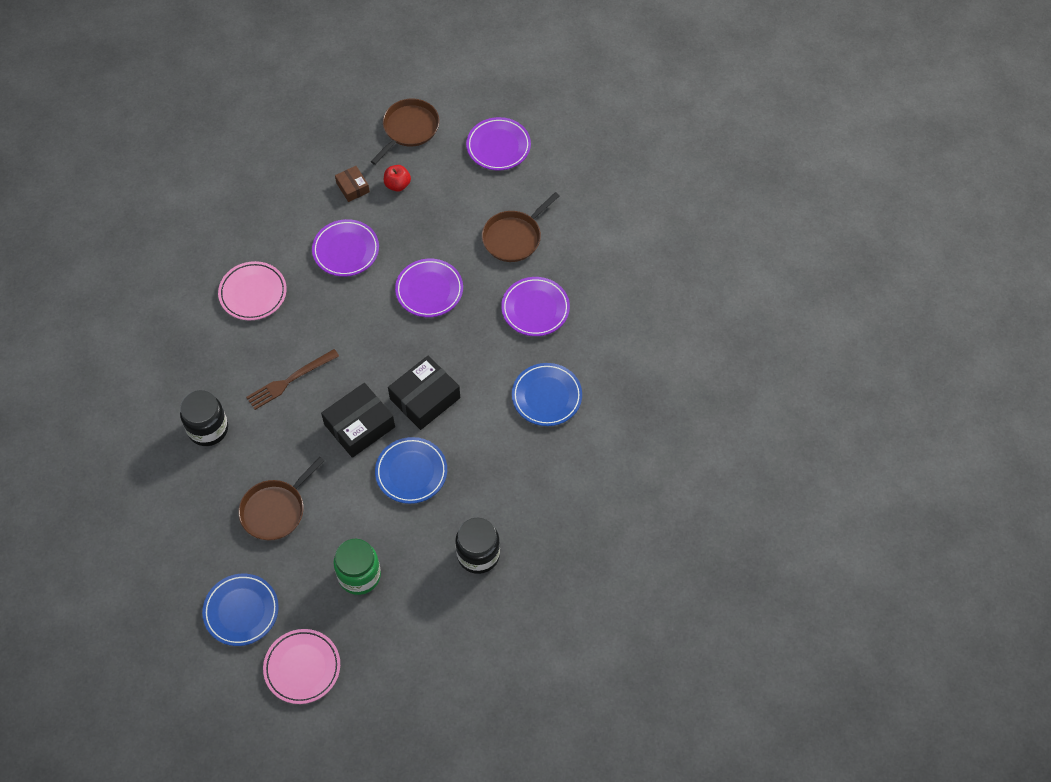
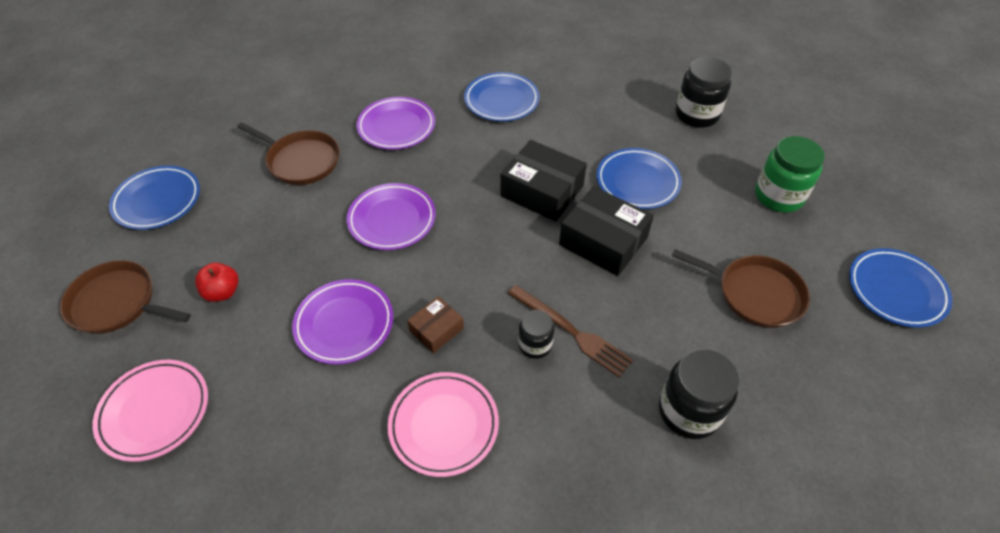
camera: 105 degrees left, 10 degrees down
(288, 356) = (535, 345): none -> black jar
(302, 668) = (908, 217): pink plate -> pink plate (155, 412)
(352, 187) = (228, 346): brown box -> brown box (436, 329)
(498, 146) = (157, 201): purple plate -> blue plate

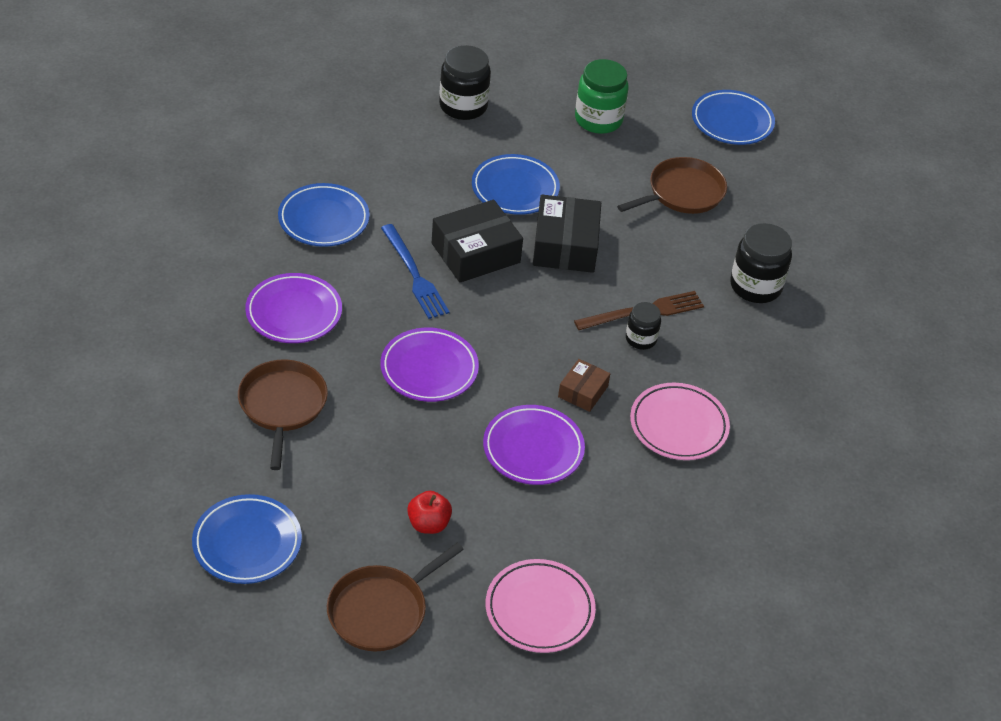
camera: 65 degrees left, 5 degrees down
(301, 161) = (282, 406): brown pan -> brown pan turned 60 degrees counterclockwise
(436, 329) = (583, 391): brown box -> brown box turned 45 degrees clockwise
(487, 168) = (414, 275): none -> blue fork
(603, 241) = (565, 245): black box -> black box turned 60 degrees counterclockwise

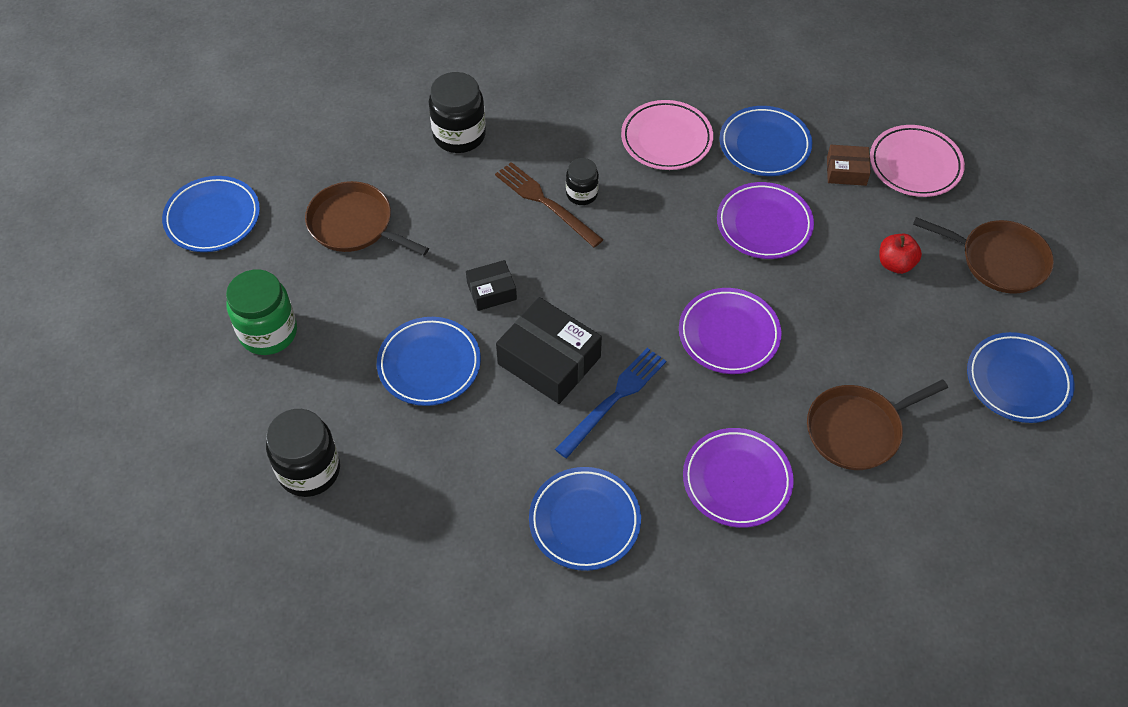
camera: 110 degrees left, 10 degrees up
(565, 245) = (491, 291): black box -> black box, size x0.55
(583, 391) = (674, 213): brown box -> brown box (846, 171)
(632, 497) = (764, 145): none -> blue plate

